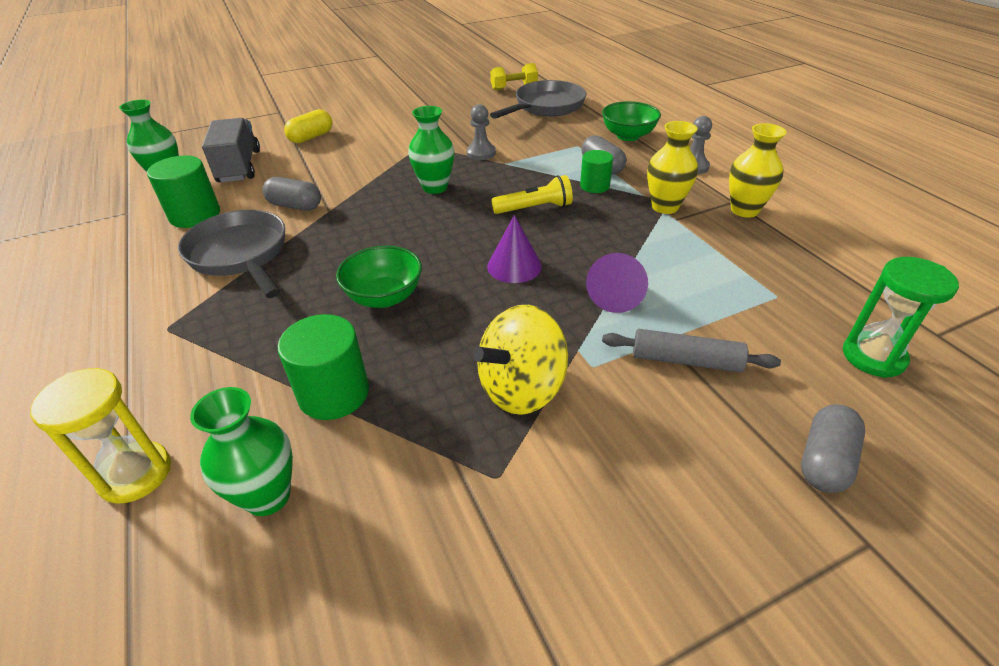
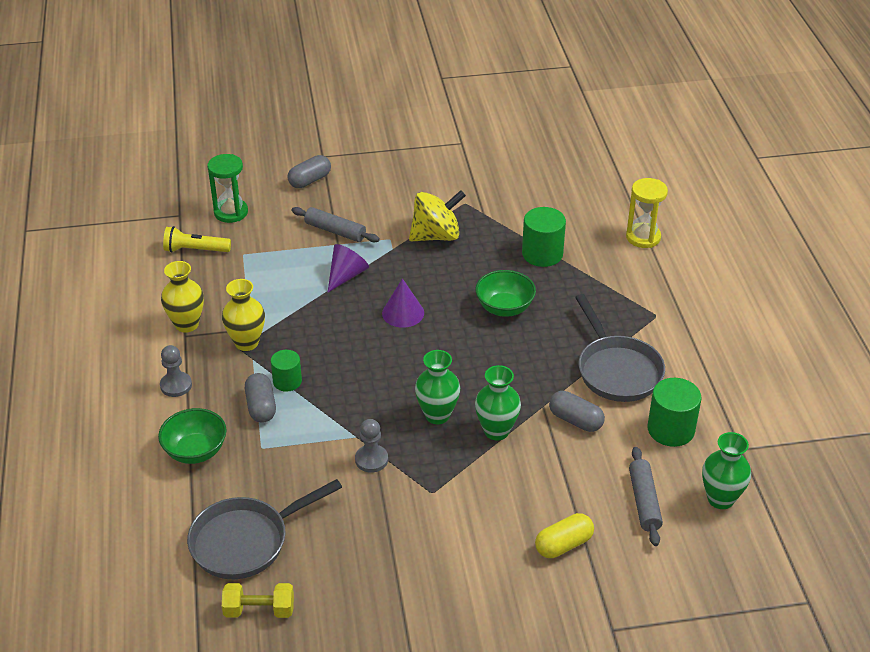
camera: 165 degrees left, 0 degrees up
(239, 167) = (644, 501): grey truck -> grey rolling pin
(268, 496) = (575, 216): green vase -> green vase (496, 431)
(534, 208) = (357, 366): yellow flashlight -> yellow flashlight (195, 250)

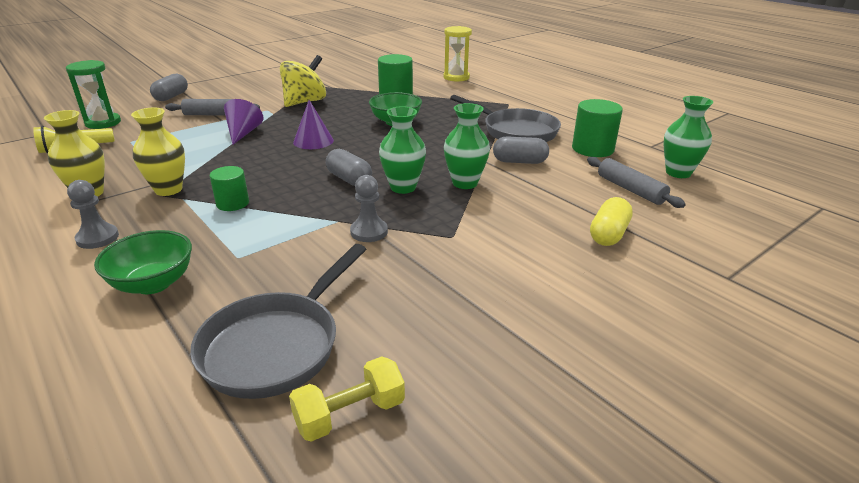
camera: 30 degrees left, 10 degrees down
(261, 407) = (215, 227): grey capsule -> grey capsule (349, 179)

